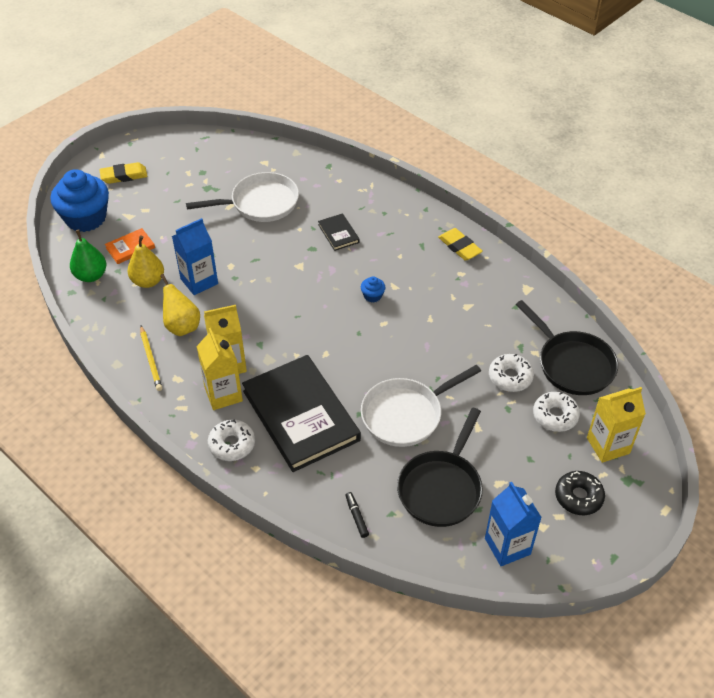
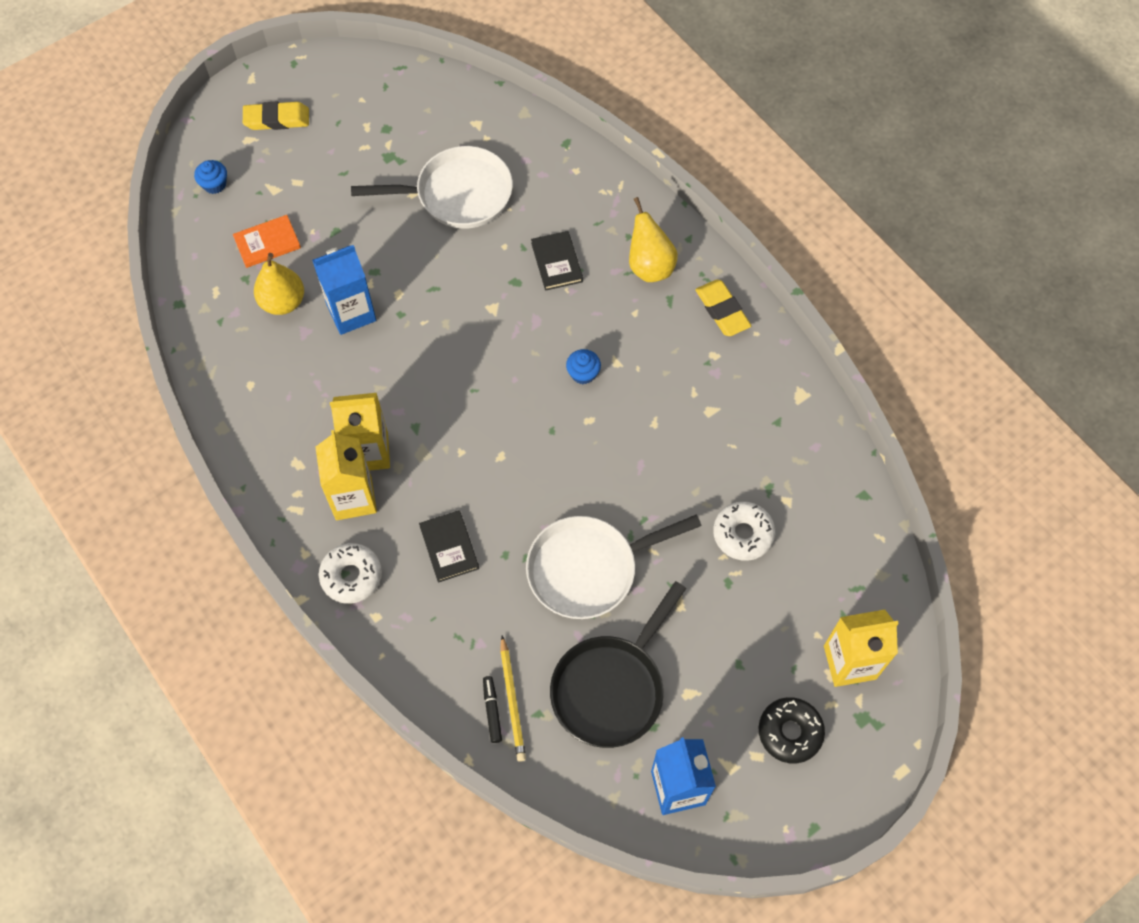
camera: 10 degrees right, 15 degrees up
(86, 218) = (214, 184): blue cupcake -> blue cupcake, size x0.41
(91, 275) = (208, 281): green pear -> none
(150, 359) = (267, 428): yellow pencil -> yellow pencil (512, 700)
(182, 326) = (317, 382): yellow pear -> yellow pear (649, 266)
(301, 415) = (449, 547): black book -> black book, size x0.42
(555, 416) = (789, 604): white donut -> none
(572, 364) = (833, 528): black pan -> none

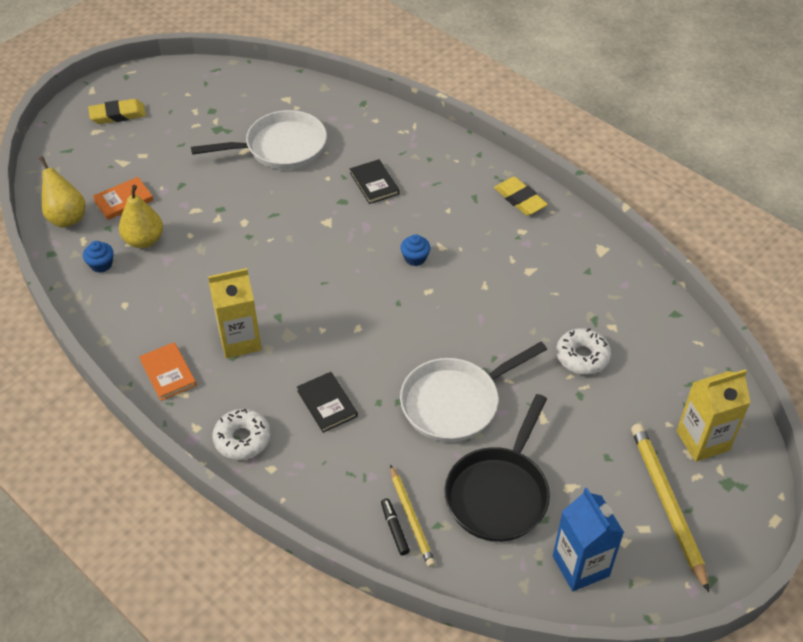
camera: 10 degrees left, 15 degrees down
(214, 184) = (71, 165): blue cupcake -> blue cupcake (101, 264)
(285, 480) = (168, 373): none -> orange book
(351, 313) = (205, 240): blue carton -> none
(353, 498) = (233, 377): yellow carton -> none
(649, 266) = (452, 177): yellow pear -> yellow pear (67, 217)
(790, 732) = (667, 504): black donut -> yellow pencil

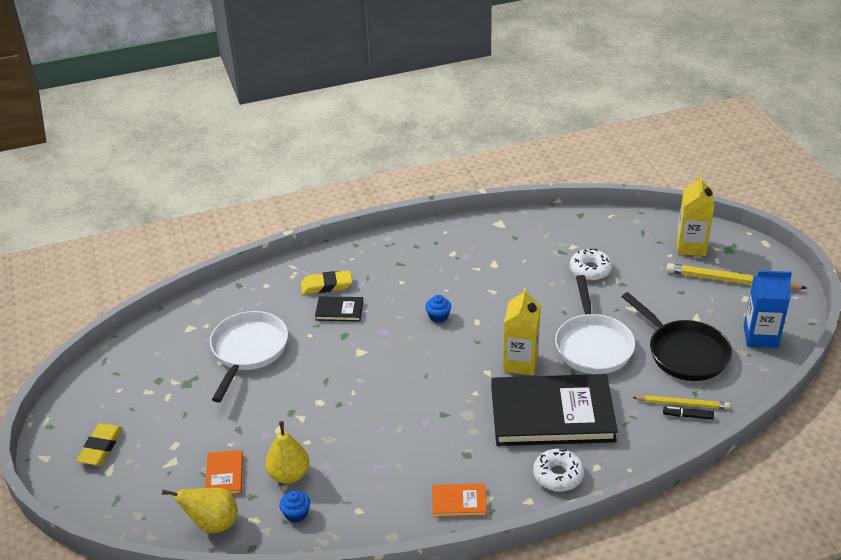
camera: 60 degrees left, 10 degrees down
(240, 341) = (454, 445): yellow carton -> yellow carton (520, 362)
(327, 403) = (552, 414): black book -> black book, size x2.36
(520, 199) = (420, 242): yellow eraser -> yellow eraser (326, 285)

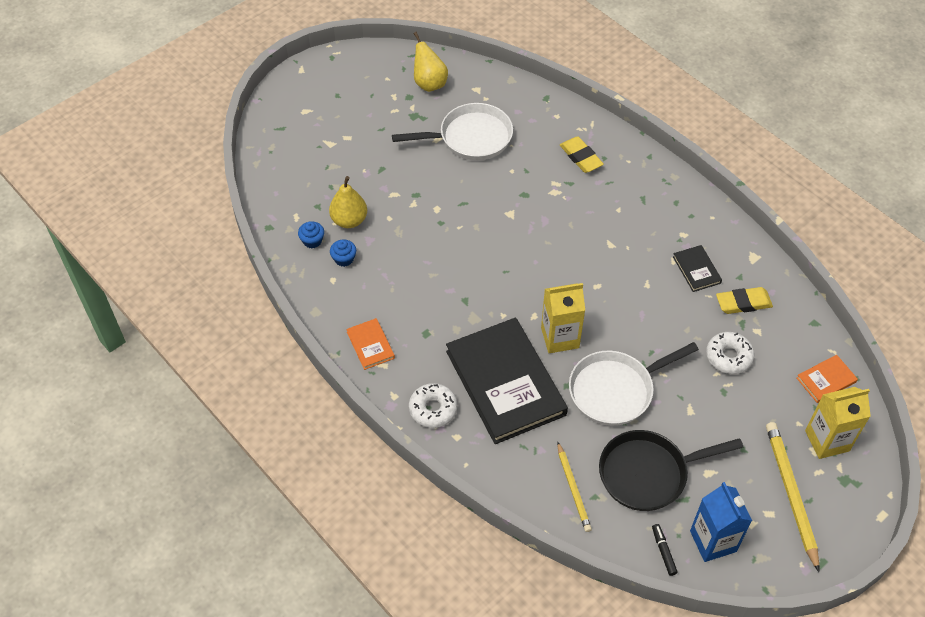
camera: 65 degrees right, 15 degrees up
(101, 447) = (325, 96): yellow eraser -> yellow eraser (743, 303)
(213, 524) = (281, 194): yellow pear -> yellow pear (429, 83)
(224, 475) = (331, 180): orange book -> orange book (826, 380)
(339, 310) = (553, 179): black book -> black book (696, 270)
(438, 316) = (587, 254): blue cupcake -> blue cupcake (344, 259)
(684, 353) = (648, 473): black pan -> black pan turned 45 degrees clockwise
(687, 416) = (559, 497): black marker -> black marker (663, 551)

